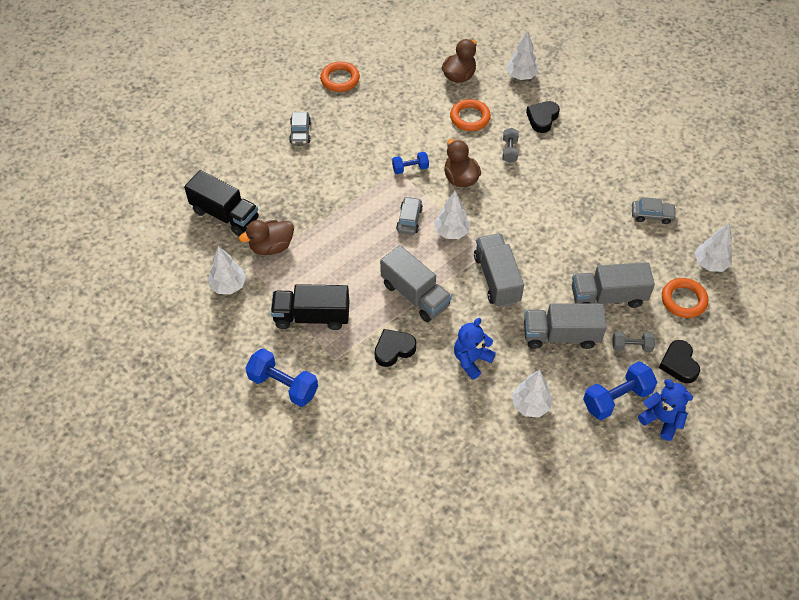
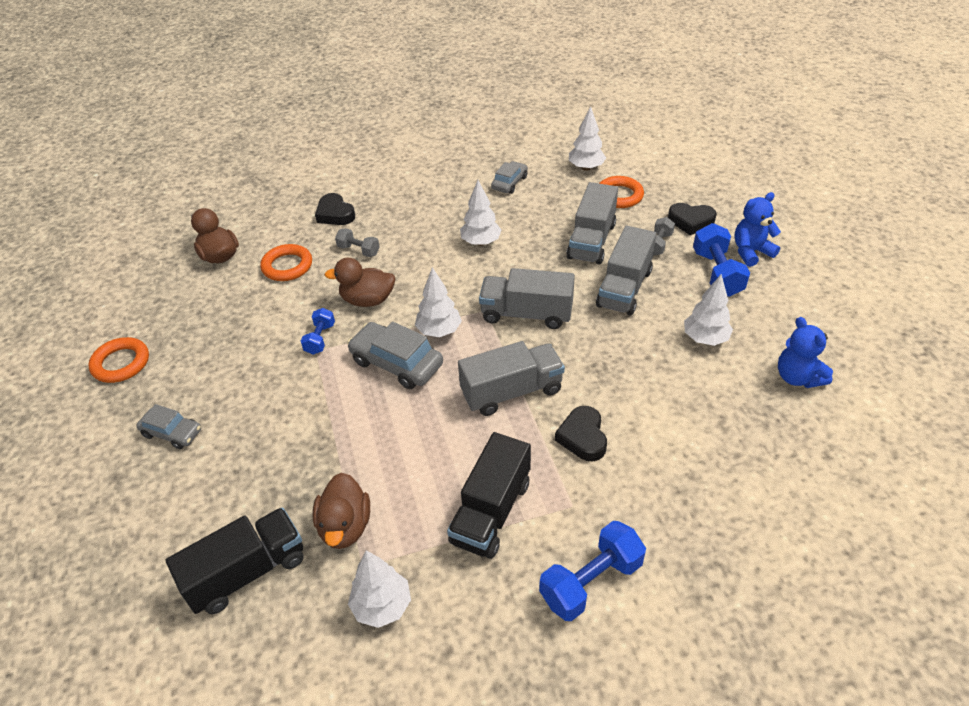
camera: 65 degrees left, 10 degrees down
(409, 219) = (396, 363): grey car -> grey car, size x1.63
(471, 360) = (627, 369): blue teddy bear -> blue teddy bear (797, 377)
(521, 76) = (264, 211): white tree -> white tree (481, 242)

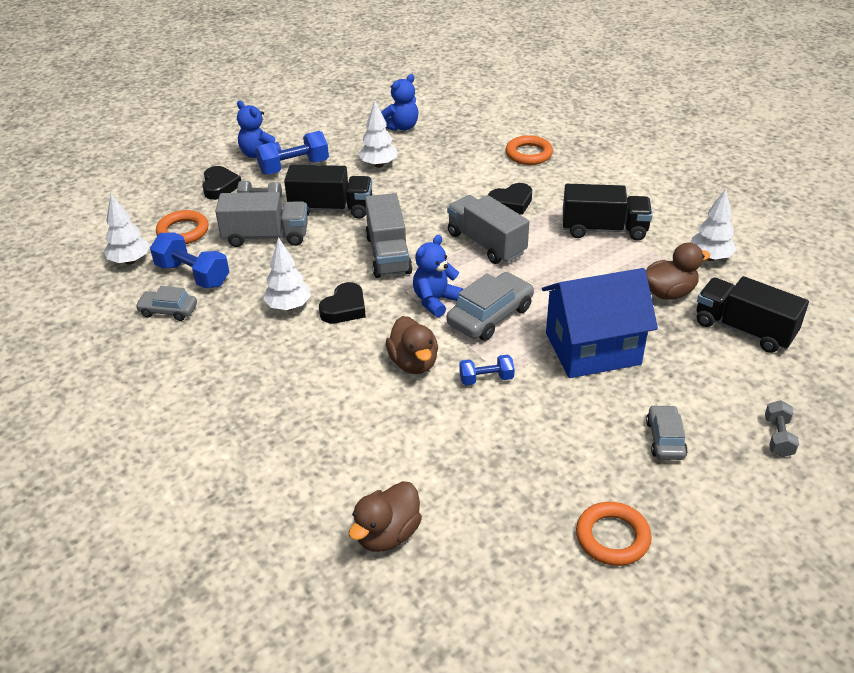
camera: 110 degrees left, 5 degrees down
(287, 266) = (383, 453): orange ring -> orange ring (529, 154)
(307, 423) = (592, 348): none -> blue house
(335, 214) = (263, 446): black heart -> black heart (344, 308)
(358, 250) = (332, 398): grey dumbbell -> grey dumbbell (778, 437)
(396, 363) = (490, 316): grey car -> grey car turned 150 degrees counterclockwise
(439, 331) = (435, 301): white tree -> blue teddy bear
(591, 581) = (623, 182): blue dumbbell -> blue dumbbell (193, 275)
(624, 288) = (331, 208): grey truck -> black truck

